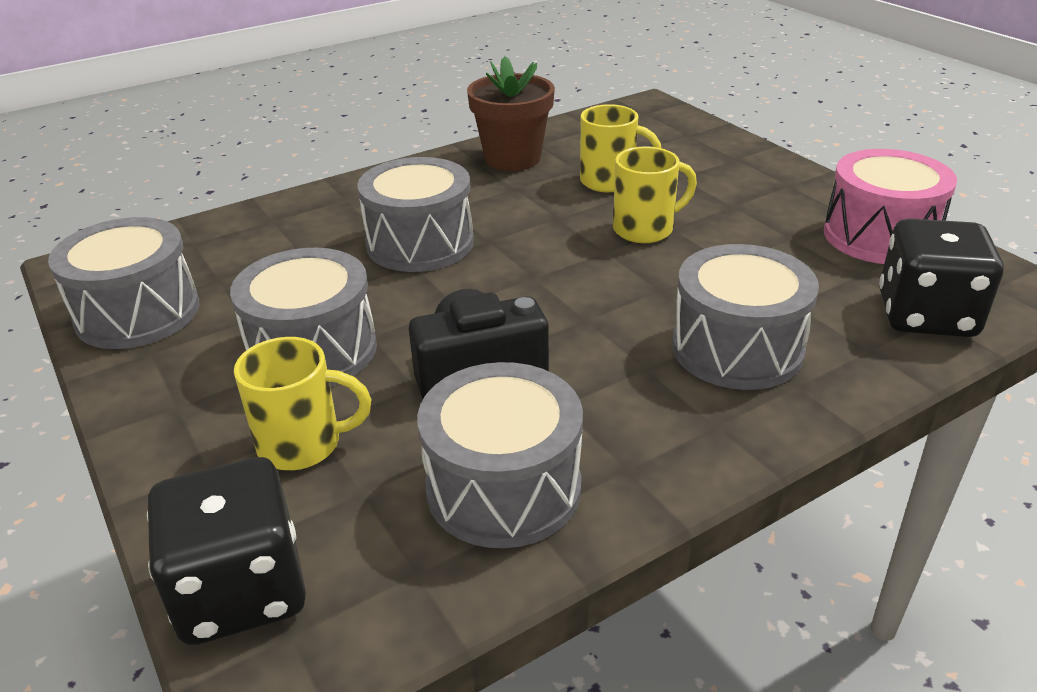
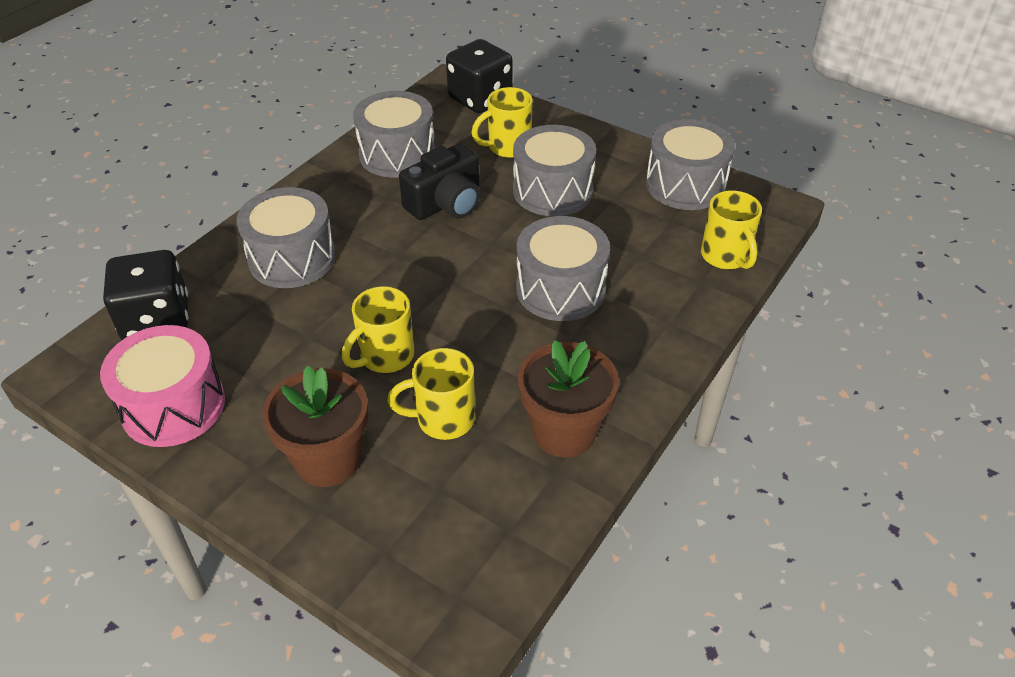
camera: 155 degrees right, 10 degrees up
(216, 232) = (725, 257): none -> yellow mug
(722, 178) = (328, 460): none -> brown flower pot

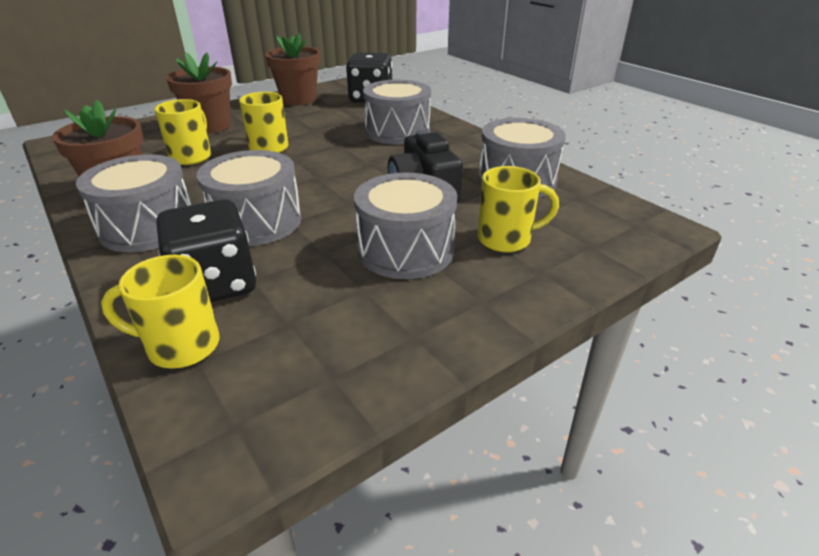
camera: 110 degrees right, 10 degrees down
(173, 406) = (298, 99): pink drum -> brown flower pot
(480, 99) = (622, 241): black dice -> black dice (215, 284)
(507, 147) = (506, 239): yellow mug -> yellow mug turned 90 degrees clockwise
(685, 185) = (346, 363): grey drum -> grey drum (148, 227)

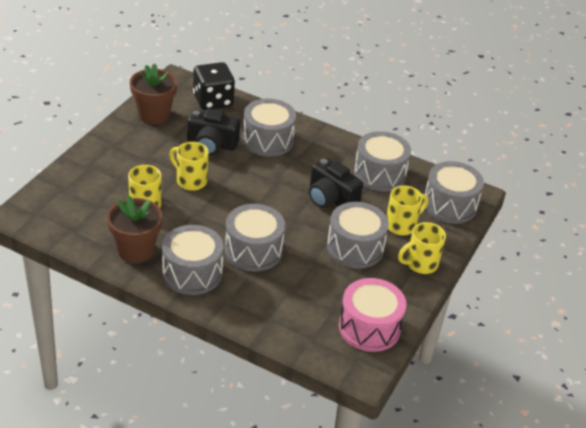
camera: 30 degrees left, 5 degrees up
(181, 346) = (296, 335): yellow mug -> yellow mug (420, 264)
(210, 126) = (118, 167): brown flower pot -> none
(215, 284) = (276, 298): black dice -> none
(317, 374) = (369, 328): none -> pink drum
(329, 125) = (211, 144): none -> black camera
(607, 231) = (449, 205): none -> grey drum

